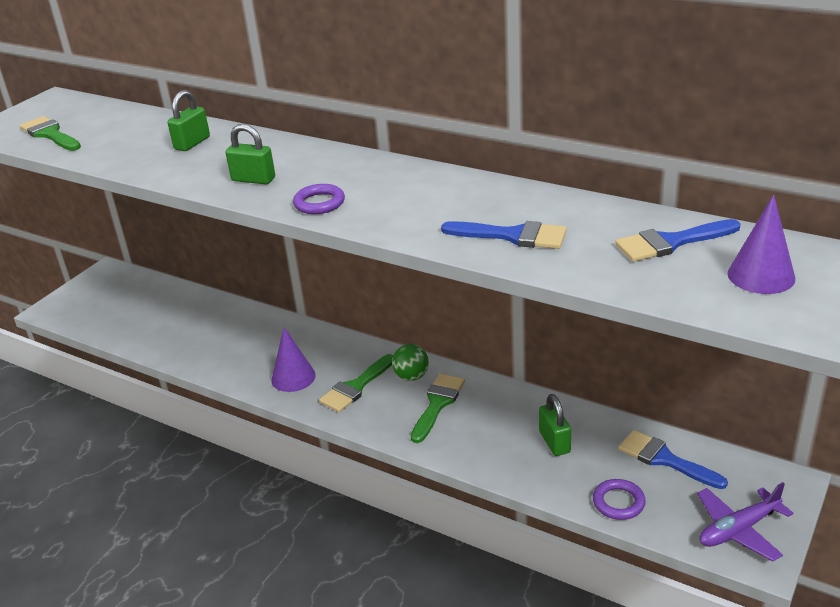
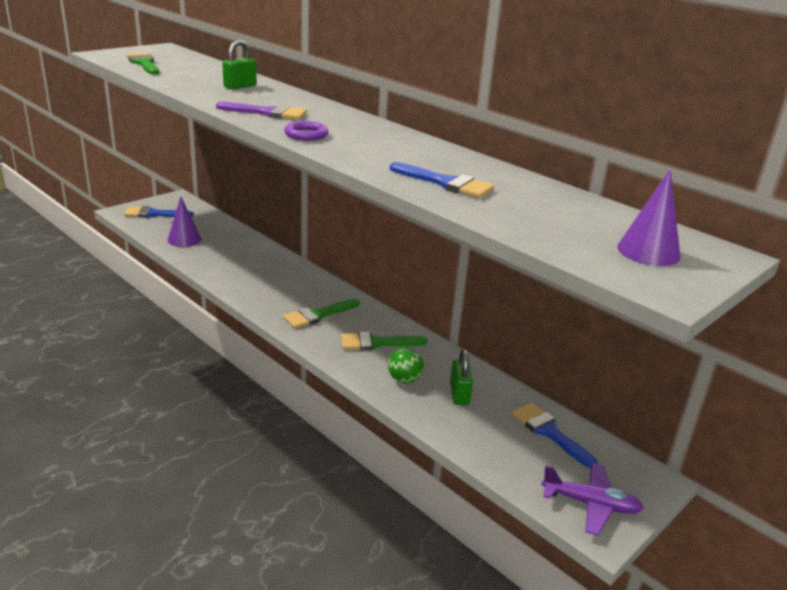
camera: 10 degrees right, 5 degrees down
(253, 179) = (267, 113): green padlock -> purple brush
(293, 377) = (273, 297): purple cone -> purple cone (184, 239)
(411, 376) = (366, 319): green ball -> green ball (404, 379)
(437, 404) = (376, 343): green brush -> green brush turned 135 degrees counterclockwise
(618, 502) = (492, 453): purple ring -> none
(671, 242) = (580, 215): blue brush -> blue brush (154, 214)
(738, 530) = (590, 504): purple plane -> purple plane turned 150 degrees counterclockwise

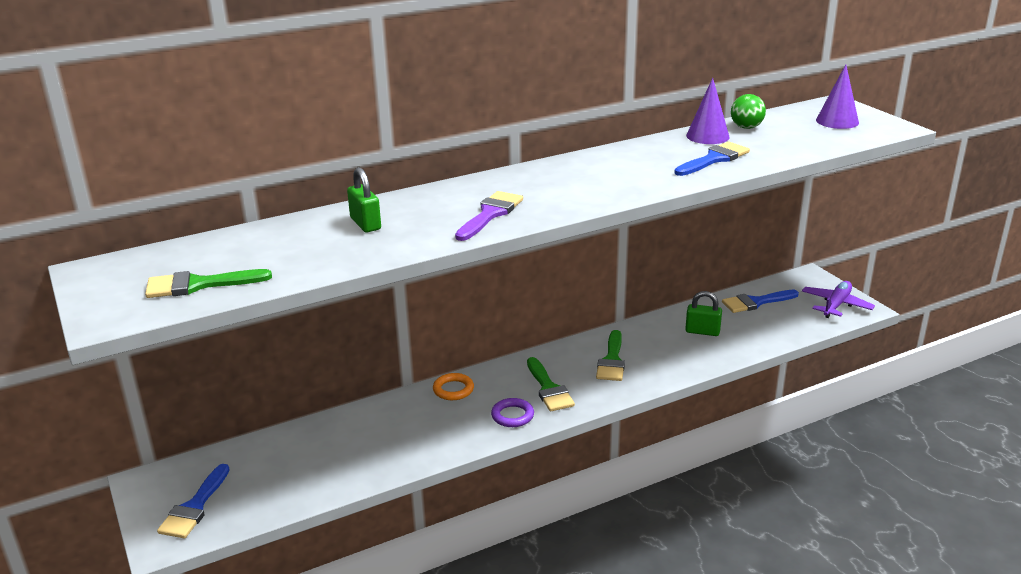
camera: 70 degrees left, 0 degrees up
(184, 239) = (306, 478): purple cone -> purple cone (707, 136)
(302, 275) = (453, 389): none -> orange ring
(306, 135) = (575, 200): purple ring -> purple ring (512, 416)
(404, 379) = (676, 355): green ball -> green ball (746, 127)

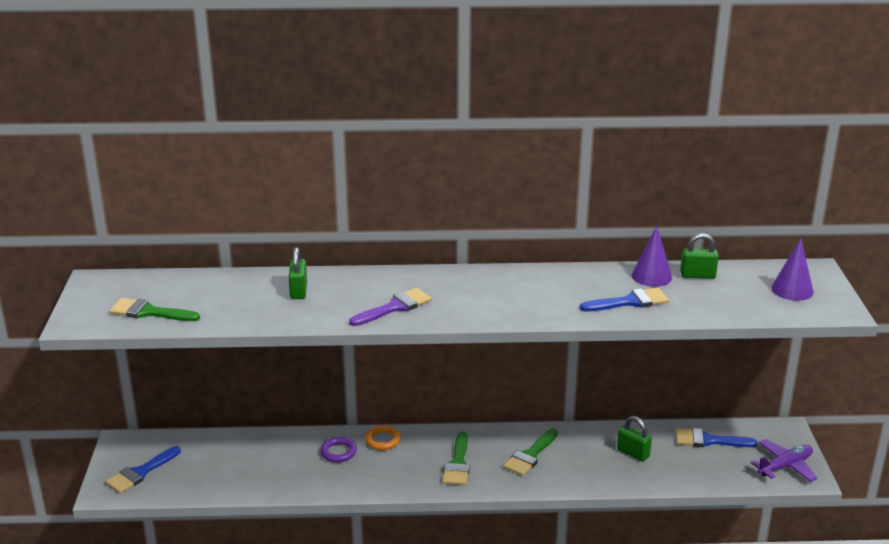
camera: 25 degrees right, 0 degrees up
(512, 416) = (411, 477): purple ring -> purple ring (338, 452)
(746, 127) = (697, 275): green ball -> green padlock

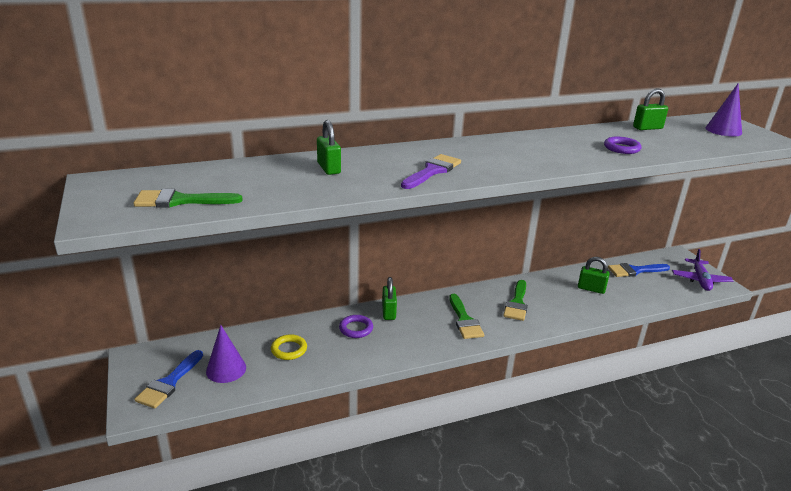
camera: 20 degrees left, 0 degrees up
(262, 461) = (289, 349): none -> yellow ring
(382, 440) = (388, 312): orange ring -> green padlock
(630, 302) = (621, 148): blue brush -> purple ring
(651, 276) = (615, 131): purple cone -> purple cone (226, 369)
(785, 466) = (700, 280): purple plane -> purple plane turned 150 degrees clockwise

